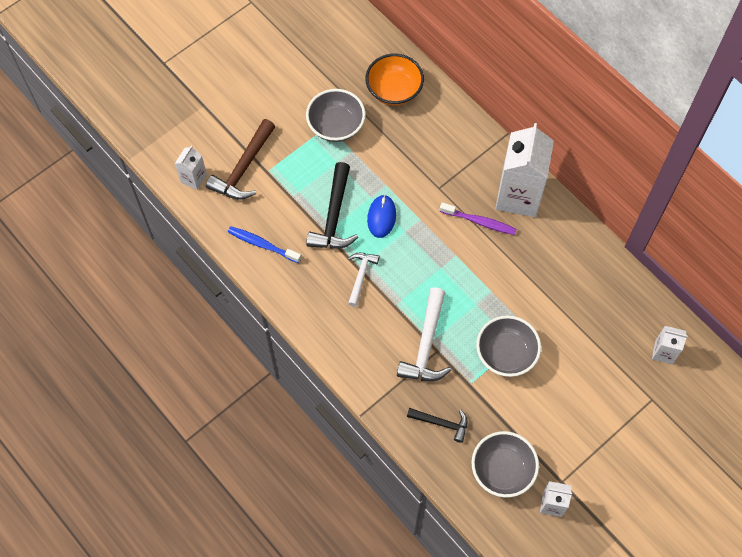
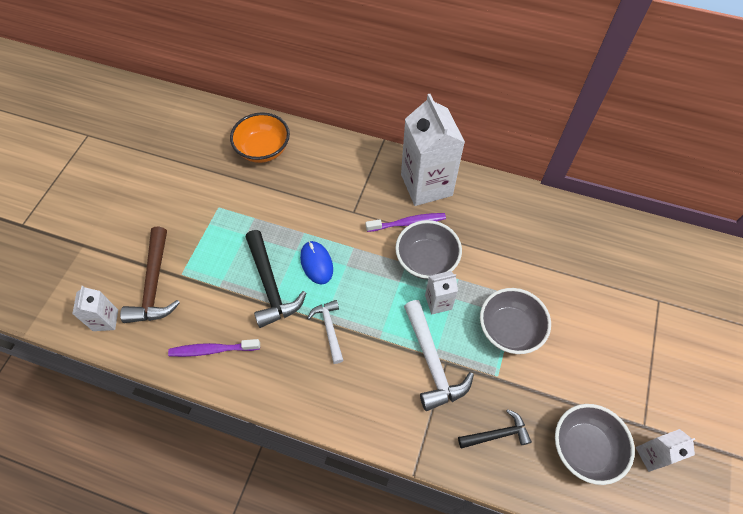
camera: 30 degrees left, 5 degrees down
(262, 244) = (212, 350): blue toothbrush -> purple toothbrush
(336, 126) = (226, 203): grey bowl -> grey bowl (426, 260)
(663, 352) = (636, 254): white carton -> white carton (438, 302)

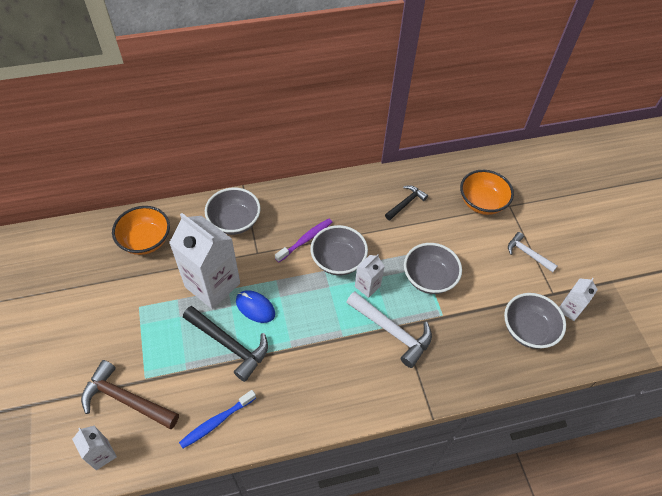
camera: 35 degrees left, 5 degrees down
(154, 284) = (126, 400): brown hammer -> brown hammer turned 150 degrees clockwise
(212, 350) = (216, 422): purple toothbrush -> blue toothbrush
(329, 329) = (300, 351): white hammer -> white hammer (528, 254)
(352, 171) = (234, 221): none -> grey bowl
(426, 185) = (300, 204): white carton -> white carton (212, 285)
(497, 434) = (468, 355): black hammer -> black hammer (406, 203)
(627, 280) = (482, 202): none -> orange bowl

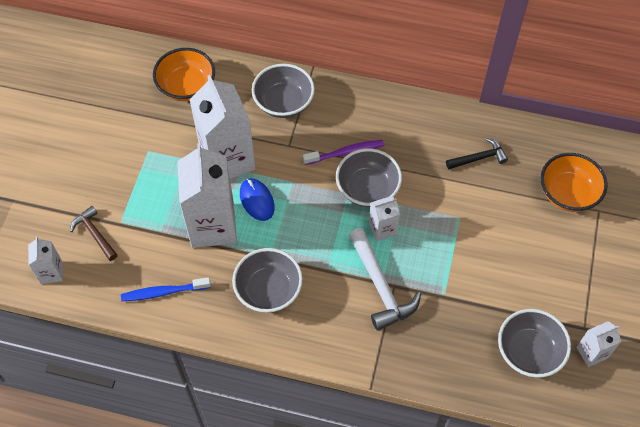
camera: 30 degrees right, 5 degrees up
(126, 400) = (95, 234): brown hammer -> brown hammer, size x0.60
(229, 344) = (213, 225): black hammer -> white carton
(429, 278) = (454, 250): grey bowl -> grey bowl (268, 290)
(528, 254) = (584, 273): white hammer -> none

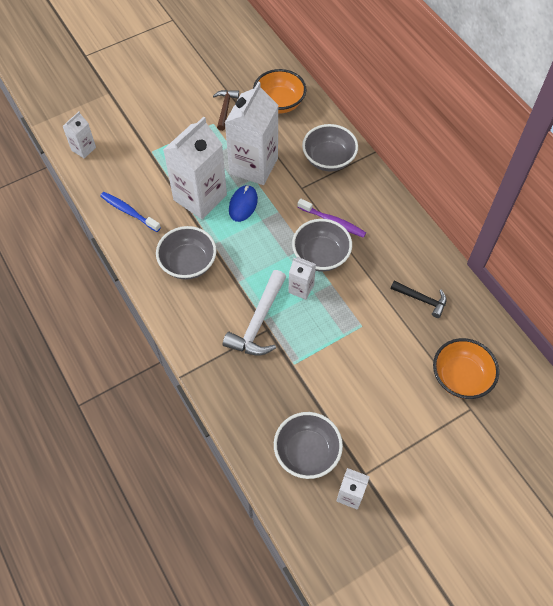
camera: 45 degrees right, 0 degrees up
(95, 234) = (130, 147): brown hammer -> brown hammer (225, 109)

